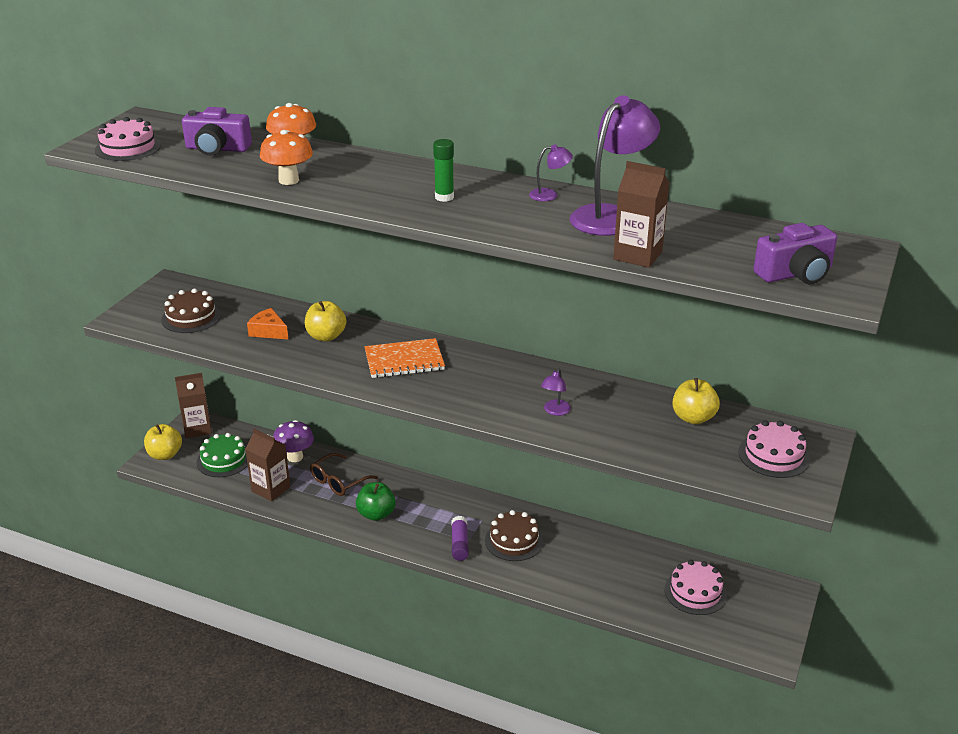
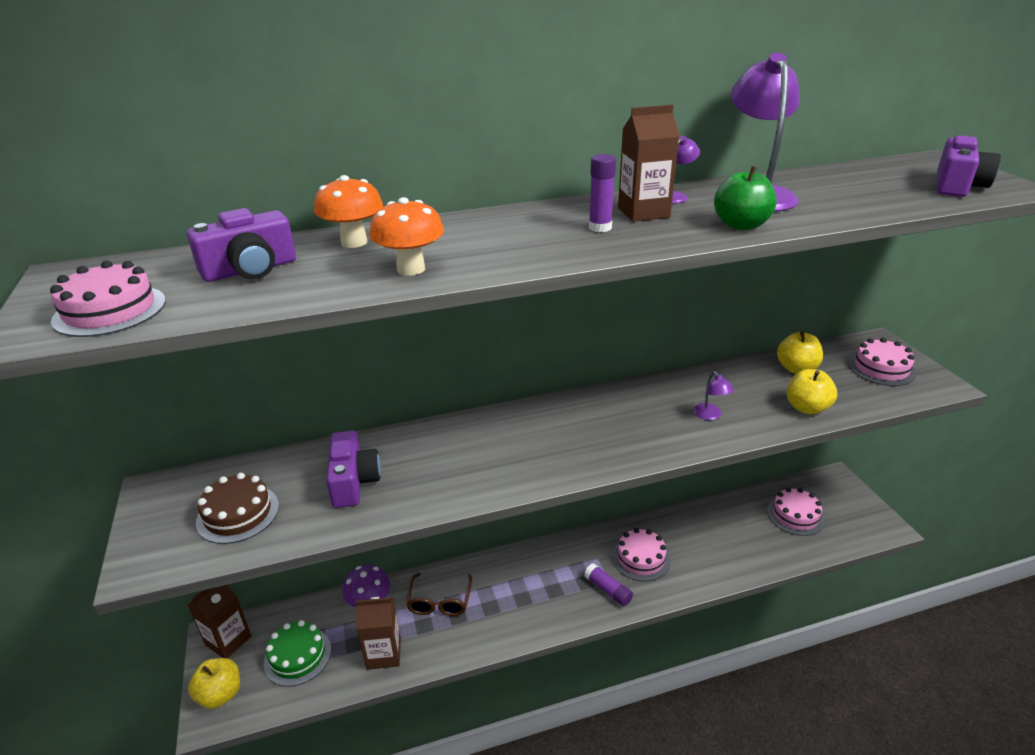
camera: 40 degrees left, 0 degrees up
(268, 331) = (353, 481): orange cheese -> purple camera
(326, 336) = (422, 455): yellow apple -> yellow apple (806, 408)
(376, 514) = (510, 610): green apple -> green apple (741, 225)
(404, 360) = (529, 439): orange notebook -> none
(444, 197) = (600, 228): green glue stick -> purple glue stick
(514, 540) = (641, 558): brown cake -> pink cake
(637, 255) = (849, 212): brown carton -> brown carton (643, 212)

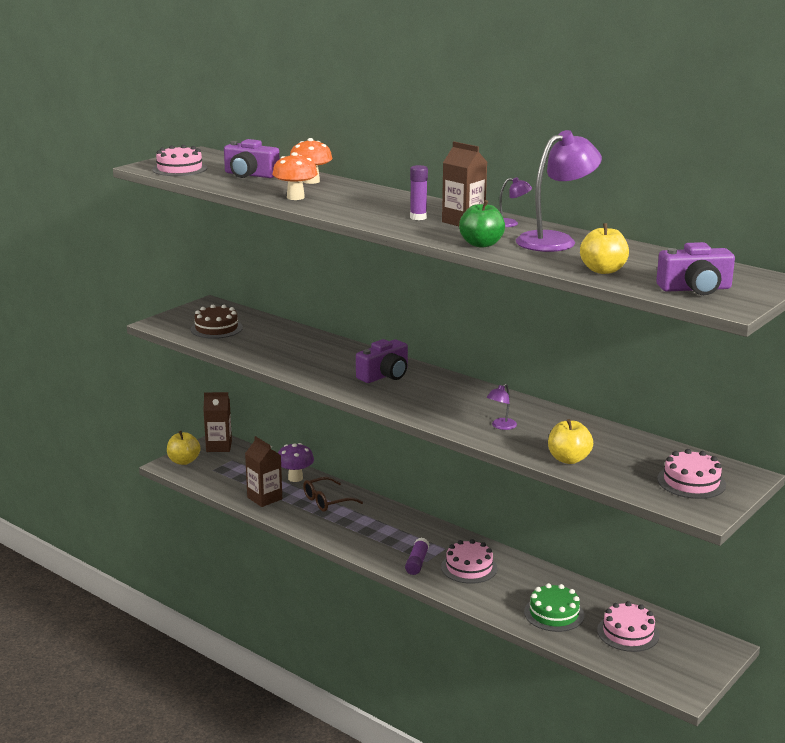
camera: 55 degrees right, 10 degrees down
(297, 656) = (232, 472): green cake -> green cake (554, 614)
(353, 481) = (276, 344): purple camera -> purple camera (384, 375)
(796, 368) = (628, 446): yellow apple -> yellow apple (603, 270)

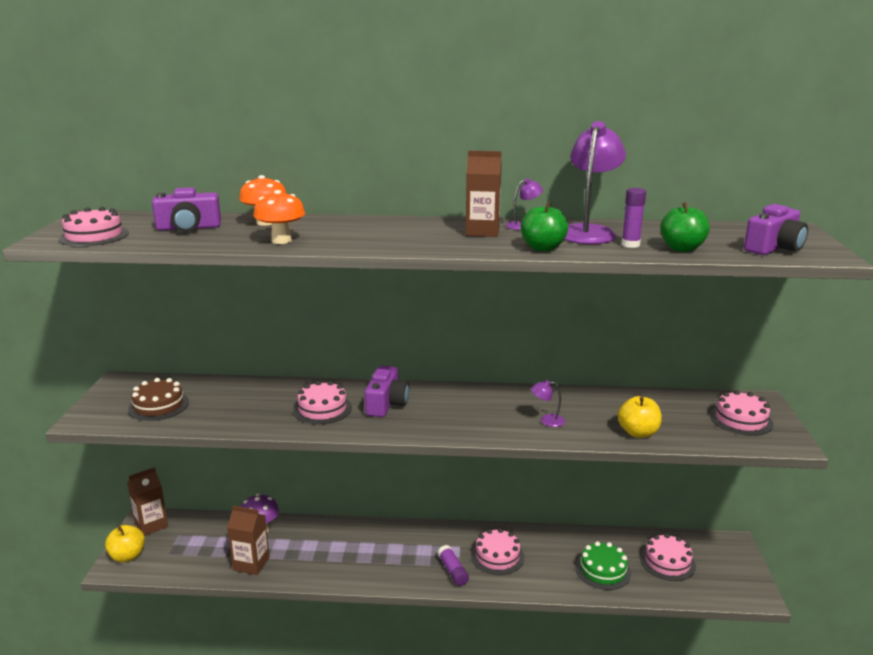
camera: 35 degrees left, 0 degrees up
(327, 501) = (313, 542): brown glasses -> none
(329, 364) = (322, 409): none -> pink cake
(418, 217) = (437, 236): purple glue stick -> purple glue stick (630, 245)
(501, 426) = (547, 420): purple lamp -> purple lamp turned 90 degrees clockwise
(603, 270) = (681, 248): yellow apple -> green apple

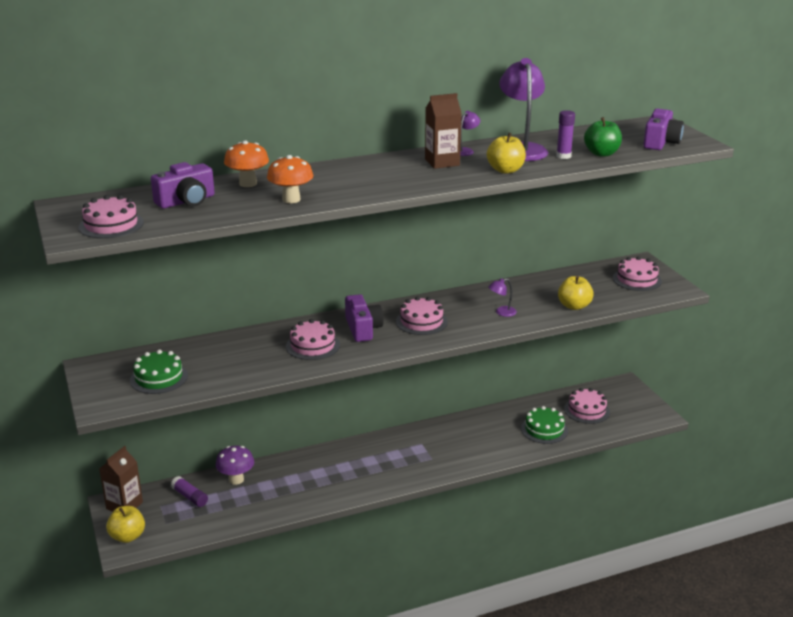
camera: 25 degrees left, 5 degrees up
(158, 406) = (159, 378): brown cake -> green cake
(251, 564) = (253, 508): brown carton -> none
(453, 571) = (430, 463): purple glue stick -> purple glue stick (190, 497)
(497, 556) = (457, 442): pink cake -> pink cake (421, 322)
(543, 248) = (505, 170): green apple -> yellow apple

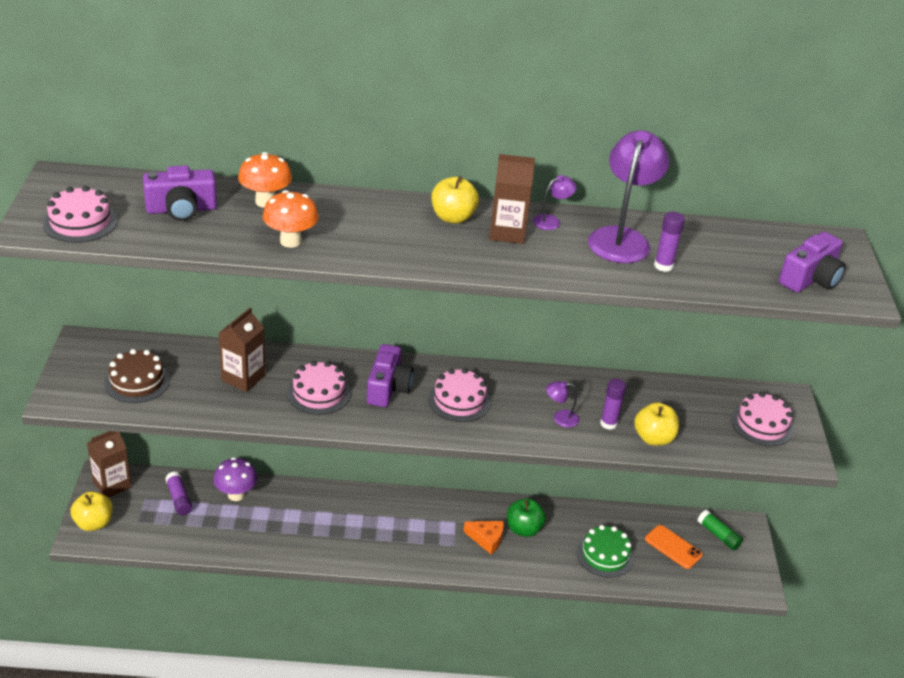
camera: 20 degrees right, 10 degrees up
(159, 378) = (137, 381): green cake -> brown cake
(245, 353) = (243, 378): none -> brown carton
(453, 447) = (487, 539): none -> orange cheese
(505, 170) = (571, 269): yellow apple -> yellow apple (453, 217)
(537, 306) = (608, 423): none -> purple glue stick
(587, 410) = (673, 547): pink cake -> orange phone
(601, 153) = (715, 276): green apple -> green apple (524, 529)
(611, 394) = (718, 535): none -> green glue stick

